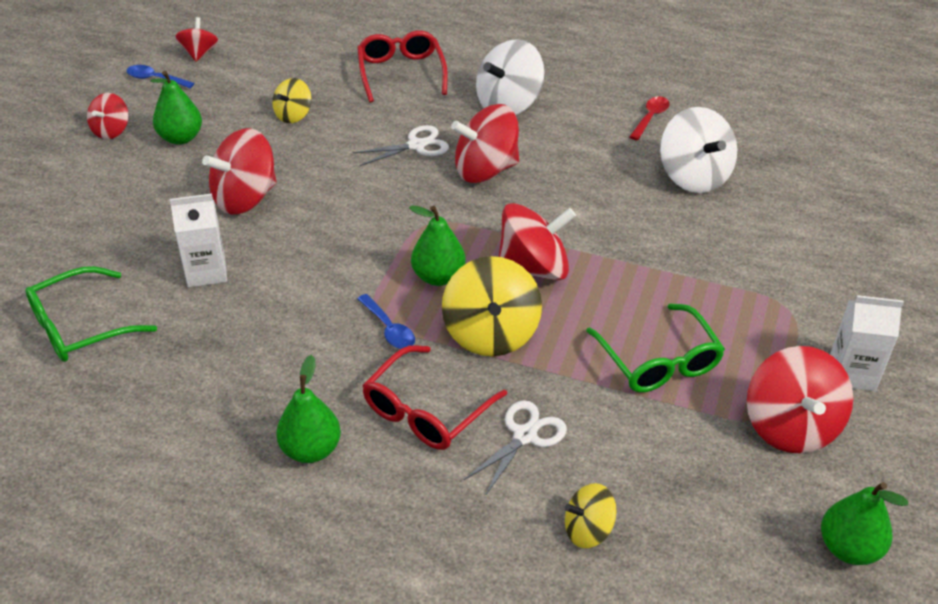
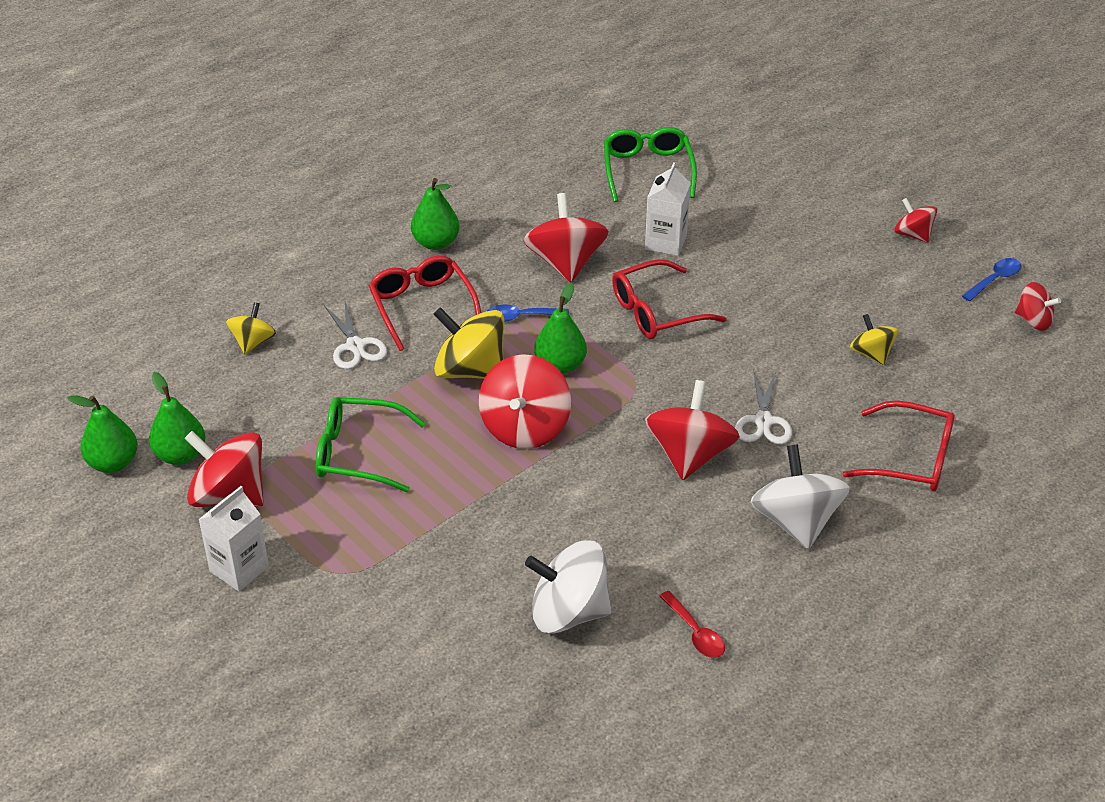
camera: 120 degrees right, 0 degrees up
(180, 138) = (875, 272): green pear -> green pear (180, 455)
(245, 198) = (752, 287): red spinning top -> red spinning top (565, 262)
(319, 243) = (657, 311): none -> red glasses

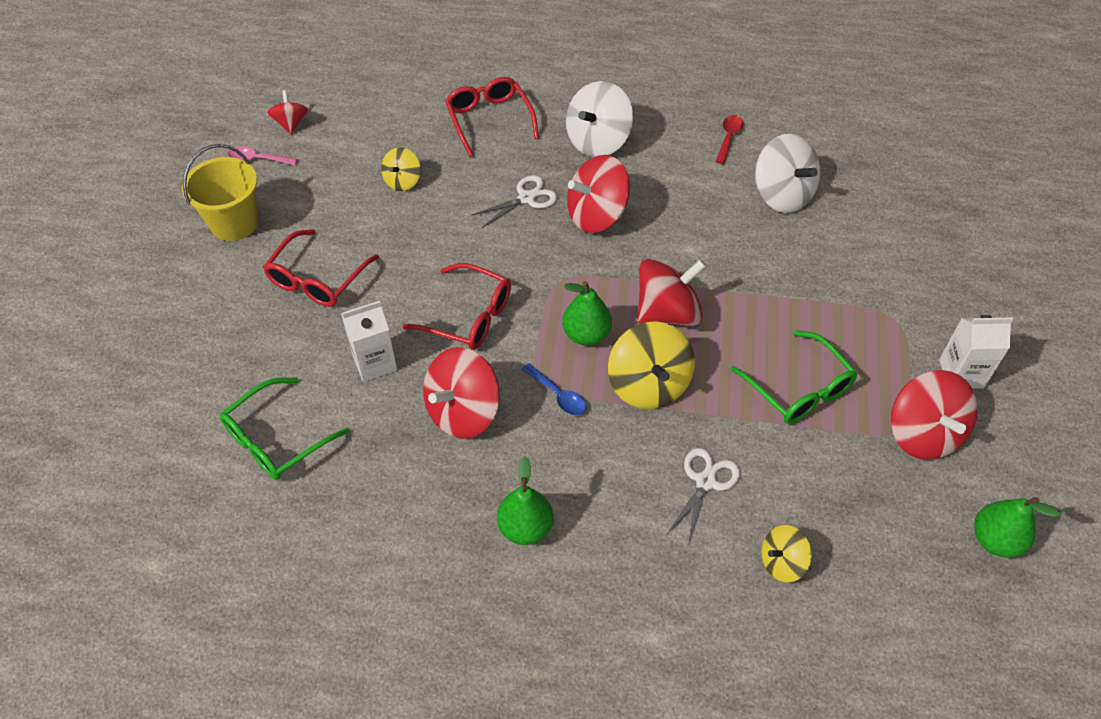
camera: 130 degrees left, 10 degrees up
(180, 455) = (933, 501): green pear -> none
(422, 307) = (614, 471): red glasses -> red glasses (317, 279)
(913, 234) = (234, 223): red spinning top -> yellow bucket
(994, 280) = (258, 159): blue spoon -> pink spoon

